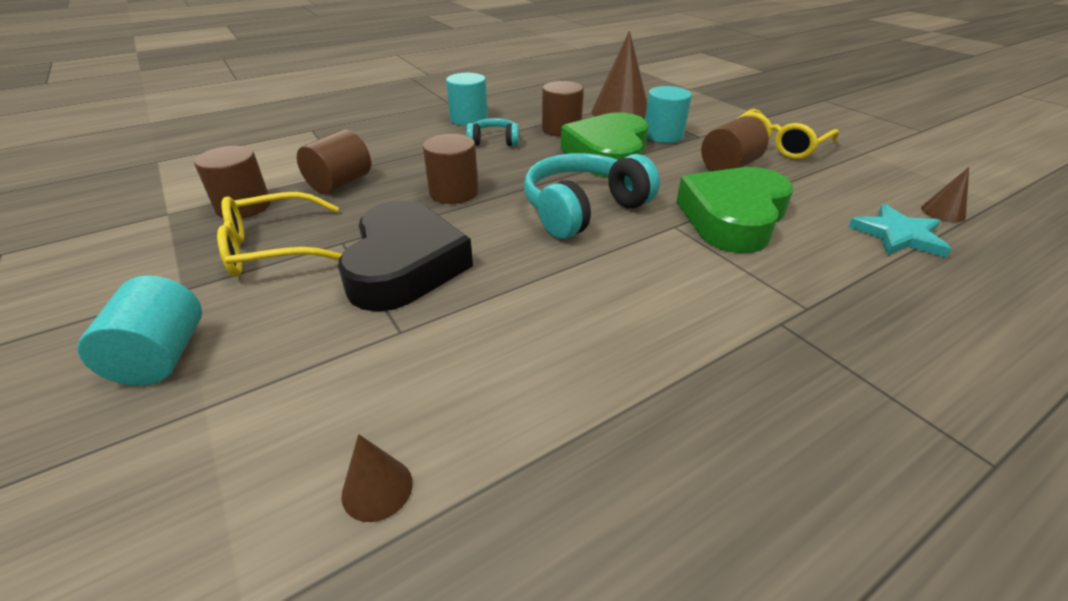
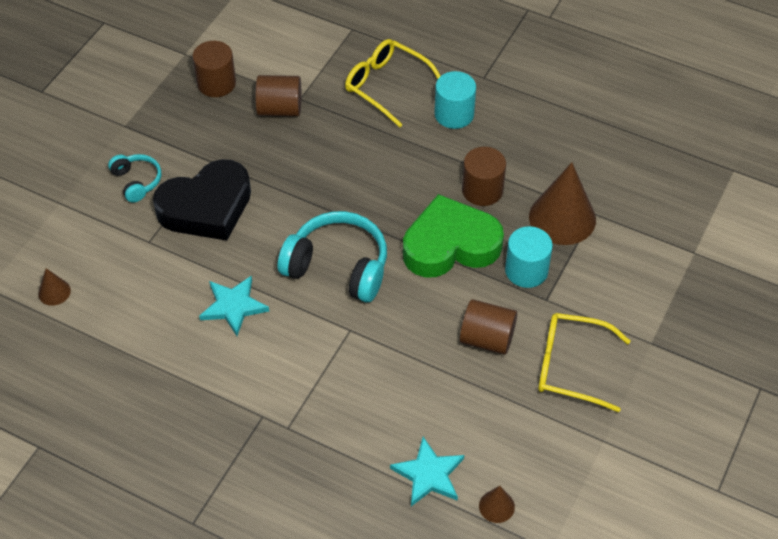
camera: 60 degrees right, 15 degrees up
(162, 357) = (77, 161): turquoise cylinder -> none
(274, 248) = (184, 134): yellow glasses -> yellow glasses (387, 86)
(454, 192) = (311, 180): brown cylinder -> none
(494, 141) = (418, 157): turquoise headphones -> turquoise headphones (136, 181)
(581, 292) = (233, 306): none -> turquoise star
(733, 218) = (387, 362): green heart -> none

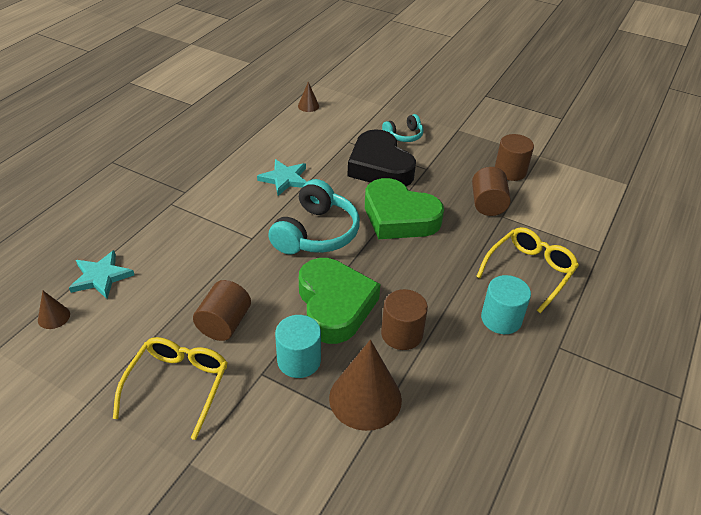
camera: 90 degrees right, 10 degrees down
(305, 189) = (399, 217): none -> green heart

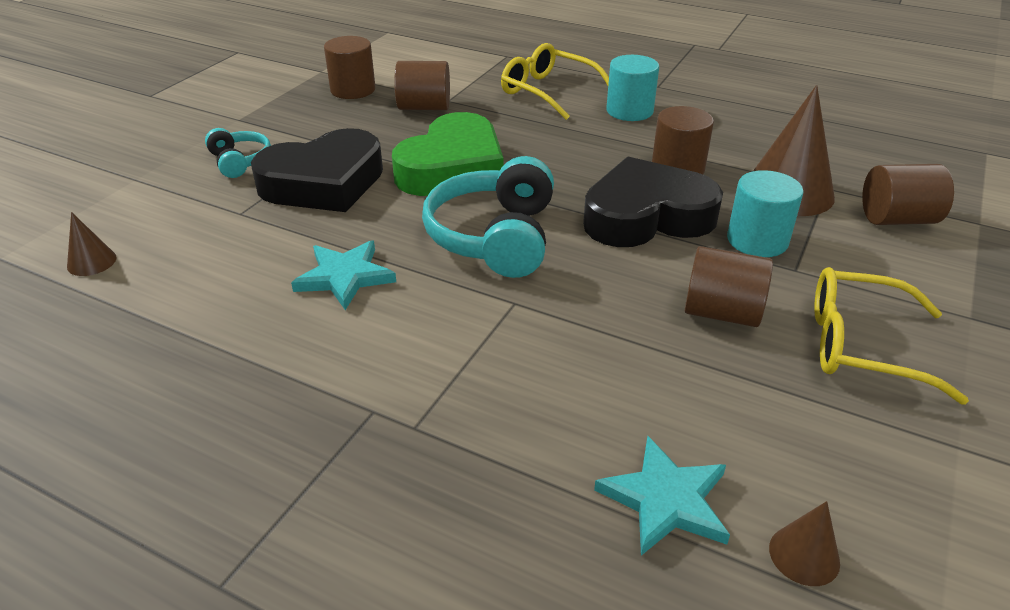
camera: 90 degrees left, 5 degrees down
(316, 233) = (495, 237): turquoise headphones -> turquoise headphones turned 105 degrees counterclockwise
(319, 464) = (897, 219): none -> brown cylinder
(334, 305) = (646, 216): green heart -> black heart

